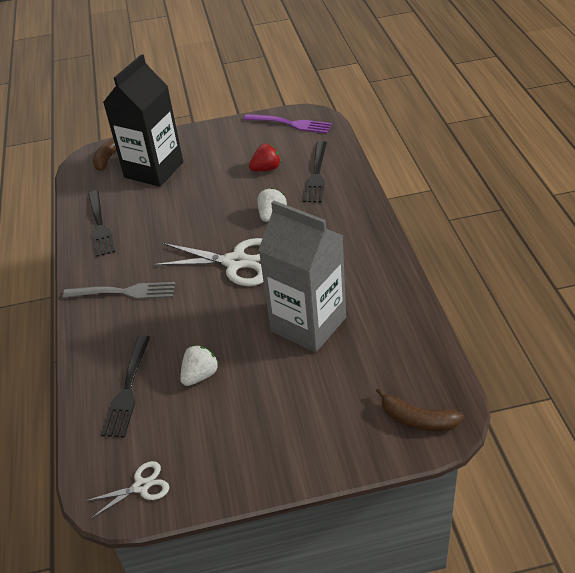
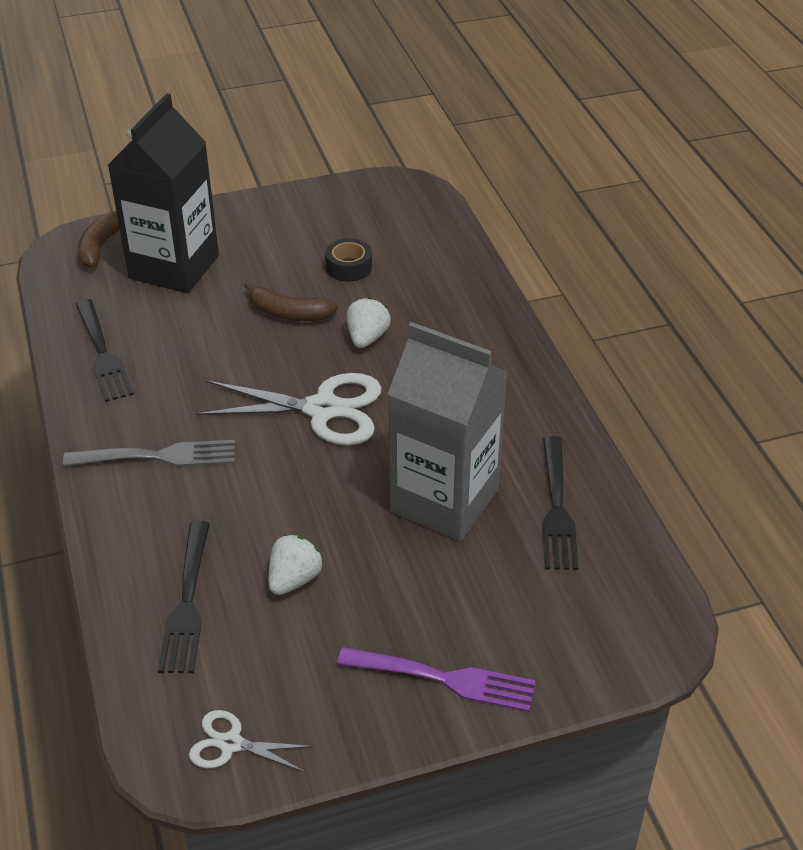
camera: 10 degrees left, 0 degrees up
(141, 486) = (231, 744): white scissors -> white scissors turned 135 degrees counterclockwise
(266, 169) = (349, 267): red strawberry -> black tape
(291, 124) = (376, 198): purple fork -> purple fork (444, 679)
(316, 174) = (426, 276): black fork -> black fork (556, 508)
(417, 419) = (618, 634): brown banana -> brown banana (289, 313)

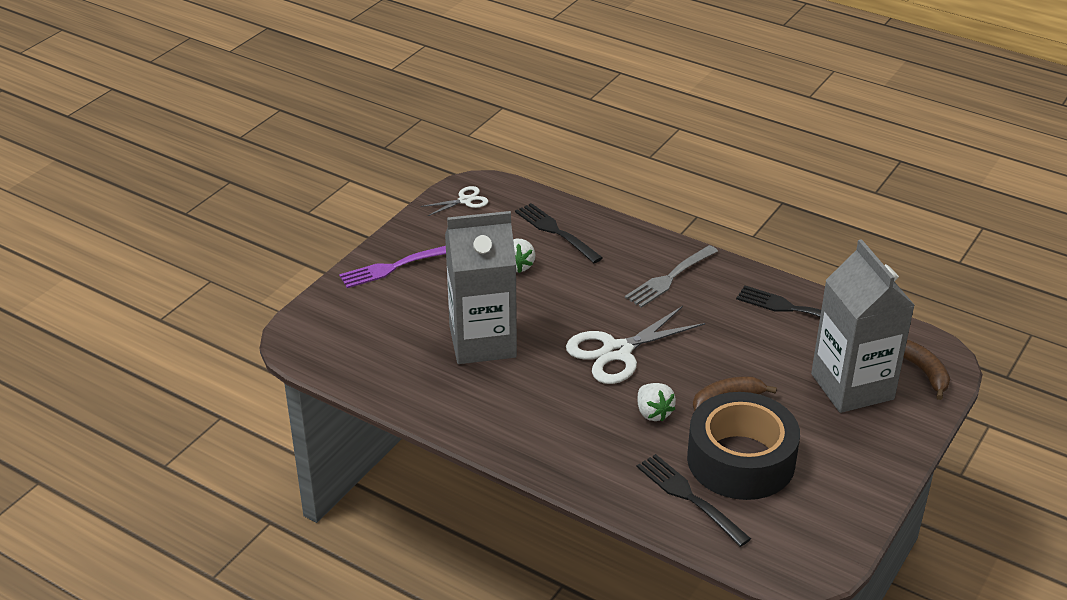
camera: 140 degrees right, 5 degrees down
(174, 267) = (852, 386): black carton -> grey carton
(349, 267) = (741, 460): black tape -> black tape, size x2.41
(556, 508) = (412, 373): black fork -> black fork (689, 497)

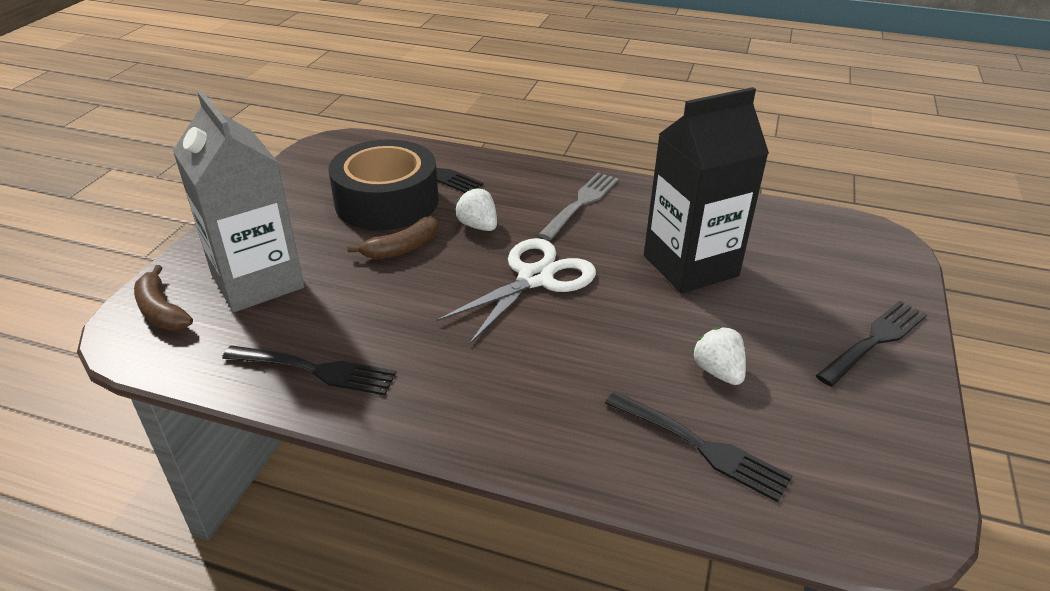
camera: 165 degrees right, 0 degrees up
(394, 267) = (875, 341): purple fork -> black fork
(465, 200) = (890, 487): white scissors -> none
(482, 342) = (690, 266): grey carton -> black carton
(669, 278) = (496, 390): grey fork -> grey fork (581, 203)

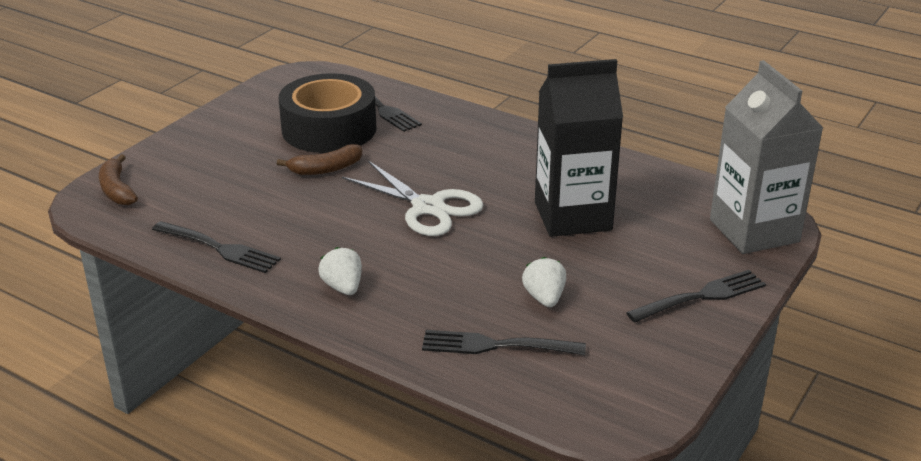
camera: 15 degrees right, 5 degrees down
(257, 281) = (197, 179): grey carton -> grey carton (754, 231)
(478, 226) = (399, 159): white strawberry -> white strawberry (343, 287)
(535, 278) = (428, 207): white scissors -> white scissors turned 75 degrees clockwise
(581, 203) = (503, 152): grey fork -> none
(700, 447) = (496, 345): black fork -> black fork turned 135 degrees clockwise

